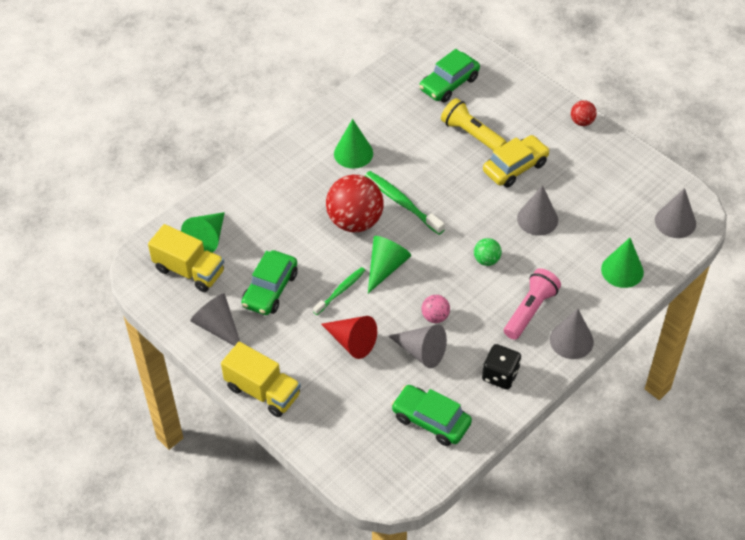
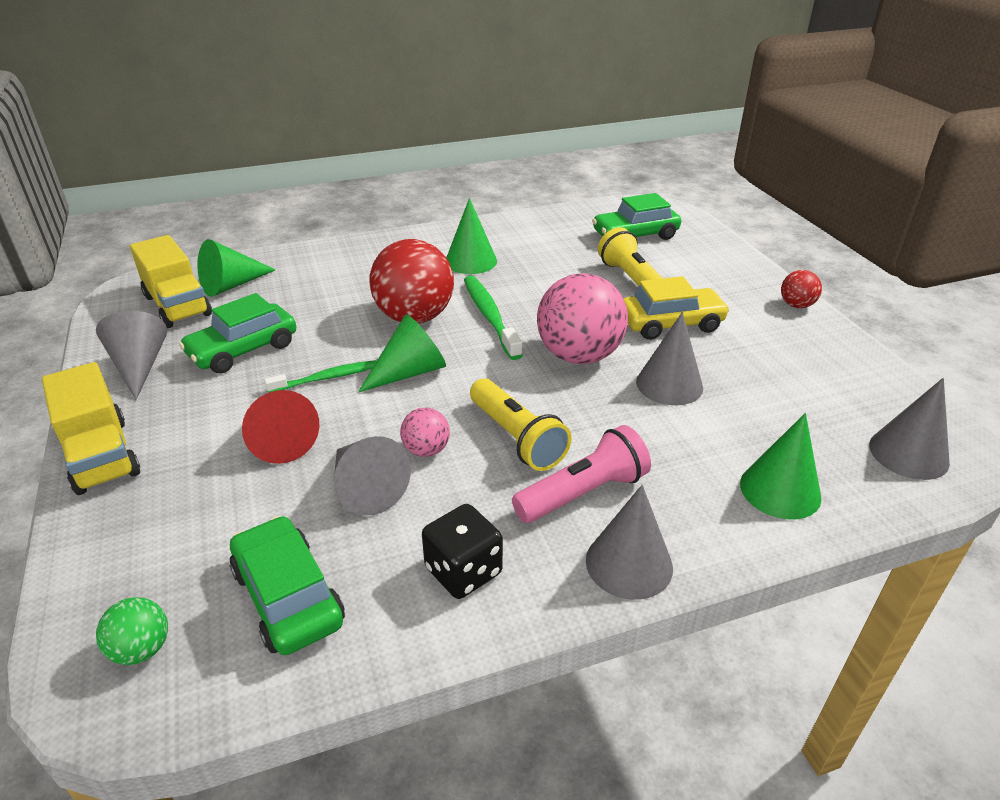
camera: 25 degrees right, 15 degrees down
(475, 216) = (579, 356): none -> pink ball
(477, 290) = (517, 438): none -> yellow flashlight
(486, 260) = (558, 407): green ball -> green ball (142, 649)

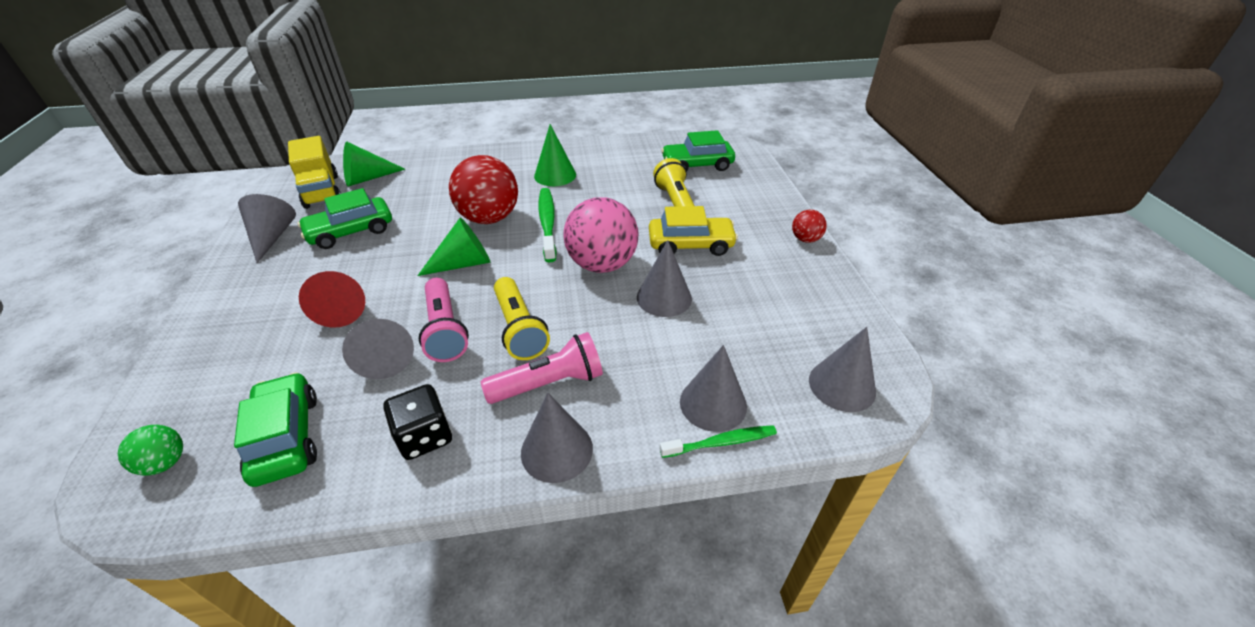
camera: 10 degrees right, 5 degrees up
(102, 455) = (212, 304): yellow truck -> none
(326, 378) = (400, 261): green toothbrush -> green toothbrush (721, 442)
(426, 450) = (445, 330): pink ball -> pink flashlight
(780, 490) = (713, 403): green cone -> grey cone

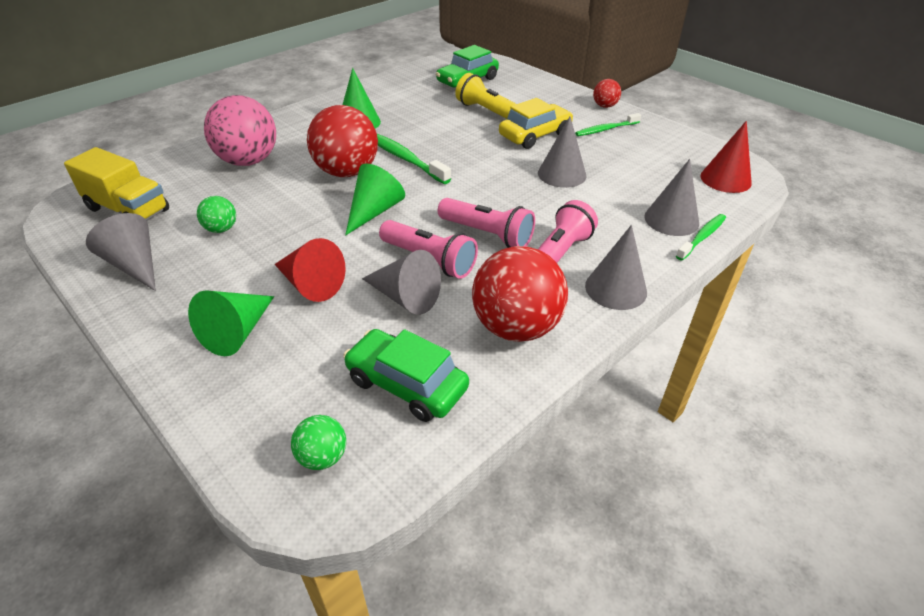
camera: 35 degrees left, 0 degrees up
(351, 231) = (221, 229): green car -> green ball
(367, 178) = (166, 183): green cone -> green cone (237, 332)
(424, 436) = (516, 327): black dice -> red ball
(519, 329) = (487, 234): yellow flashlight -> pink flashlight
(602, 264) = (489, 170): pink ball -> pink ball (248, 161)
(772, 266) = (606, 129): none -> green toothbrush
(842, 385) = (725, 179): grey cone -> red cone

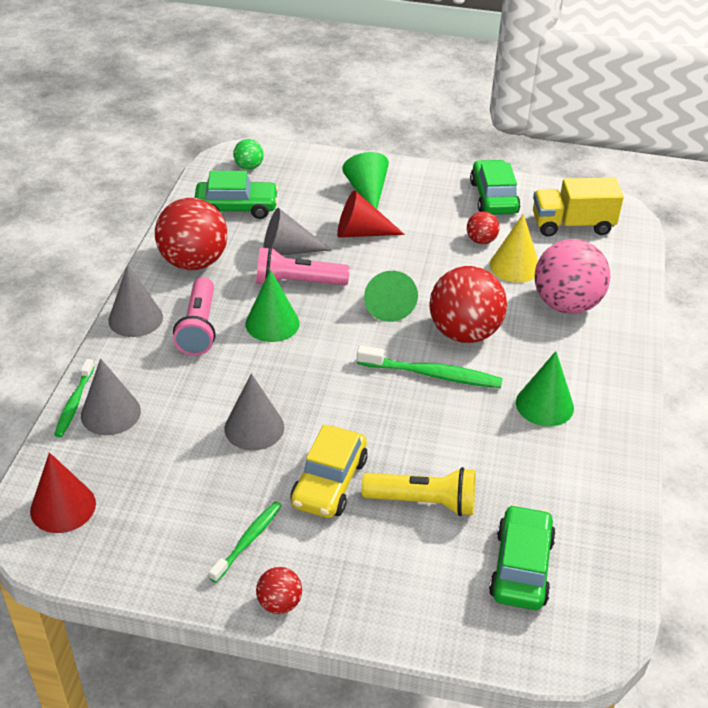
camera: 145 degrees right, 0 degrees up
(135, 265) = (493, 197): grey cone -> green car
(221, 229) = (481, 240): green ball -> red ball
(234, 198) = (514, 266): none -> yellow cone
(487, 234) = (272, 323): pink flashlight -> green cone

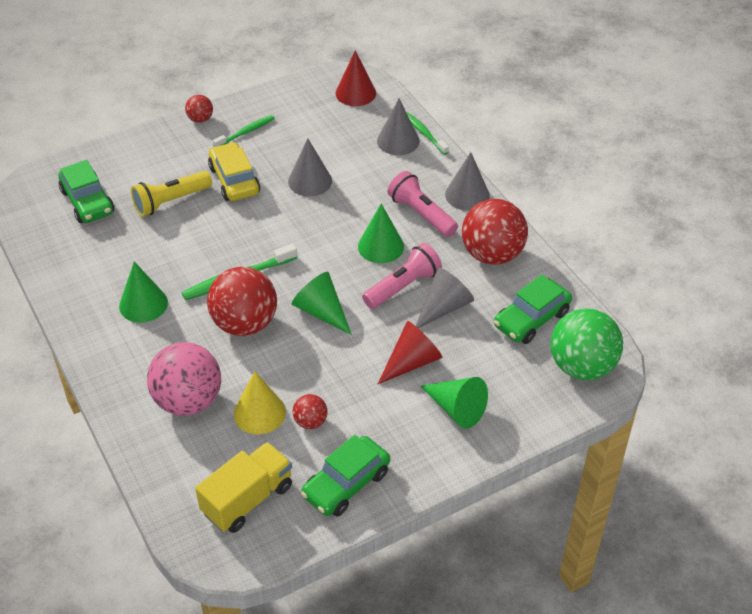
camera: 140 degrees right, 5 degrees up
(248, 540) = (246, 132): green toothbrush -> green toothbrush turned 120 degrees counterclockwise
(249, 167) = (581, 366): green ball -> green ball, size x2.11
(493, 197) = (346, 484): green car -> green car turned 90 degrees clockwise

